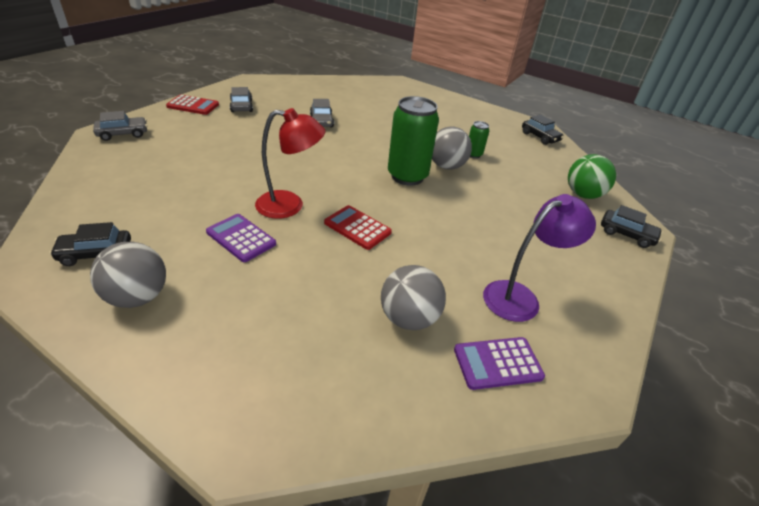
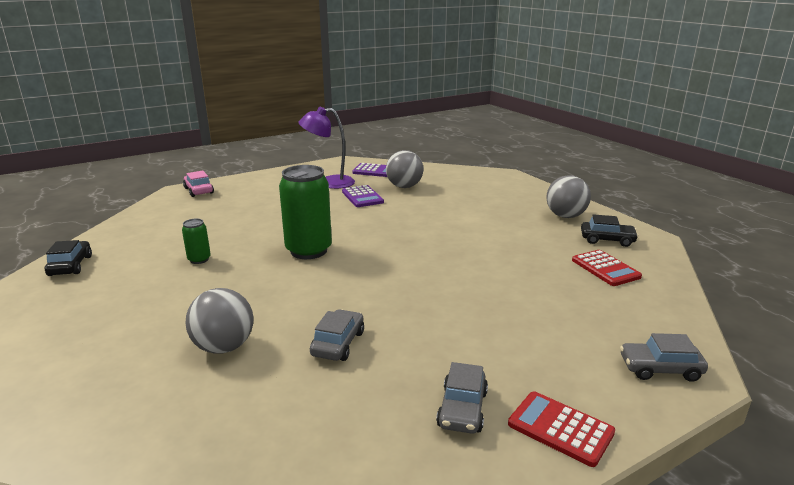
camera: 150 degrees left, 15 degrees down
(241, 238) = (495, 232): purple calculator -> purple calculator (362, 197)
(290, 205) = (446, 245): red lamp -> none
(357, 228) = (398, 223): red calculator -> red calculator (605, 268)
(446, 166) = (252, 253): grey ball -> grey ball (224, 347)
(583, 195) = (170, 213): green ball -> none
(626, 234) = (199, 190): black car -> pink car

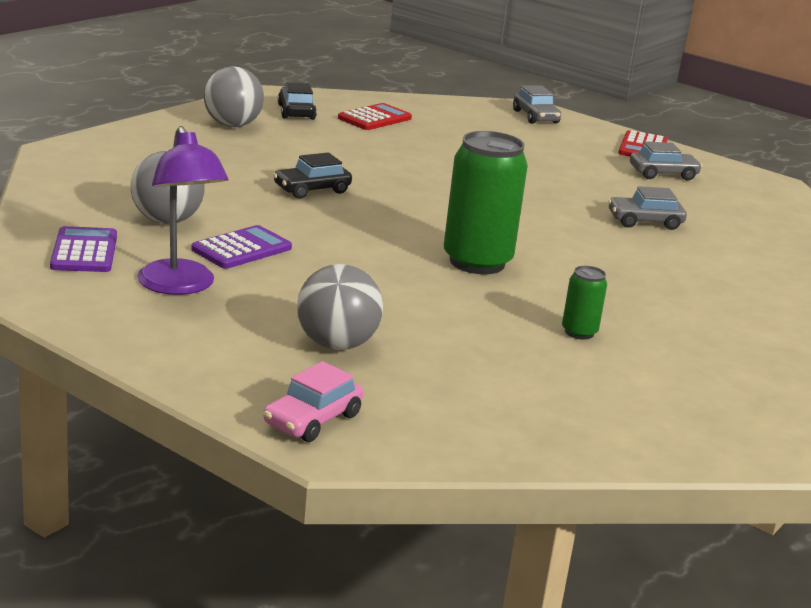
camera: 115 degrees left, 0 degrees up
(70, 266) = (709, 434): black car -> black car (312, 190)
(224, 347) = (716, 271): grey ball -> grey ball (336, 344)

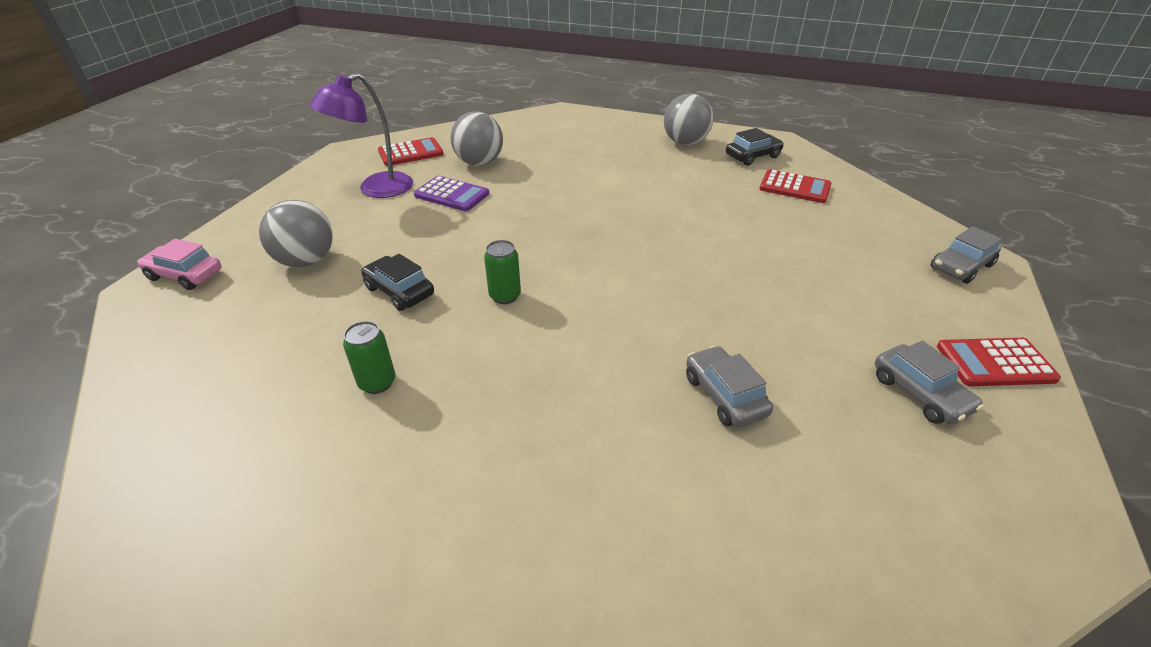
camera: 75 degrees right, 15 degrees up
(84, 251) = (411, 153): purple calculator -> red calculator
(312, 190) = (590, 195): black car -> black car (399, 291)
(477, 262) = (505, 296): green can -> green can, size x0.48

